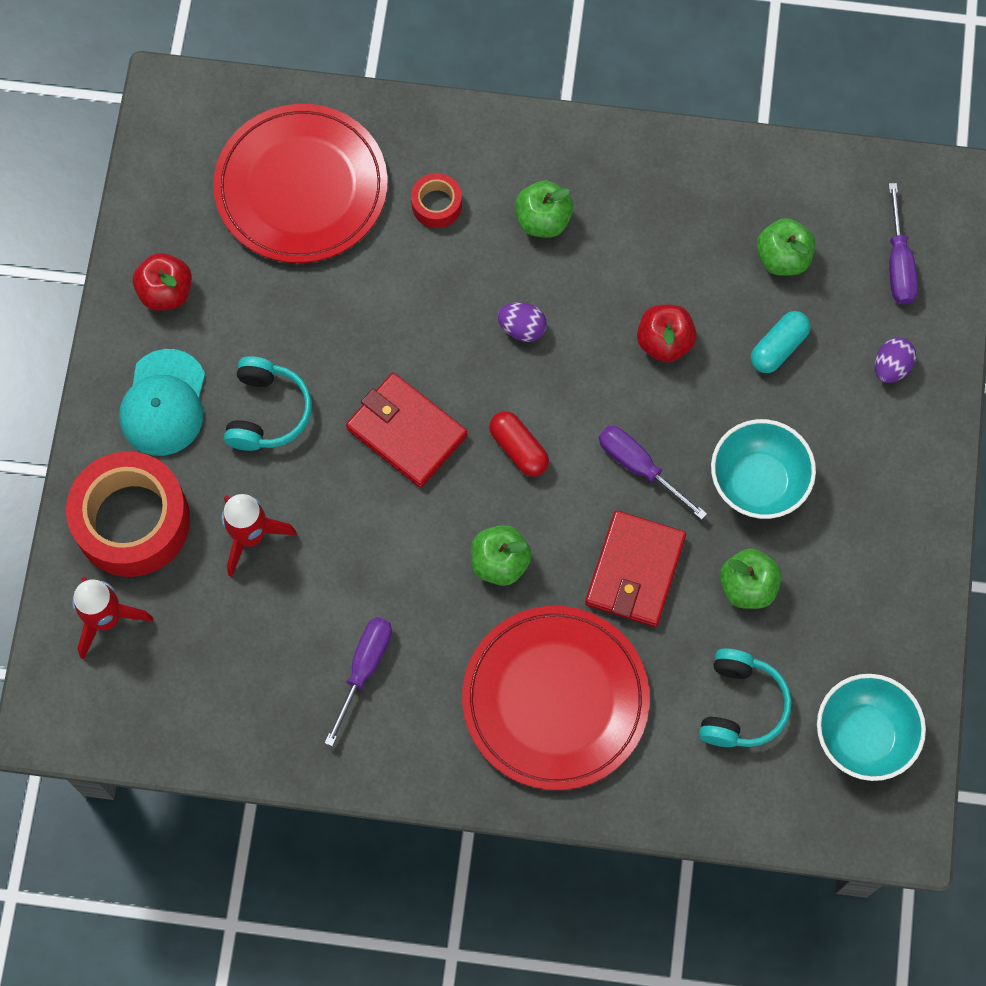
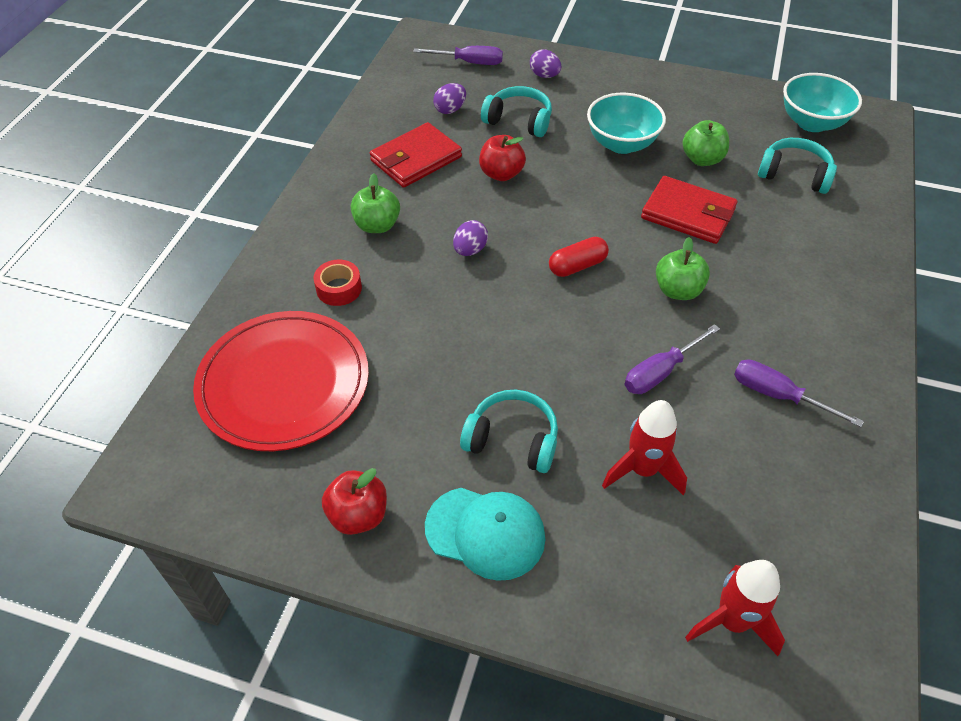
camera: 80 degrees left, 20 degrees down
(132, 521) = (617, 580): red tape -> none
(406, 432) = (551, 336): red wallet -> red wallet (416, 159)
(555, 699) = (797, 272): red plate -> none
(639, 467) = (602, 200): purple screwdriver -> purple screwdriver (660, 372)
(778, 347) = (519, 121): turquoise capsule -> turquoise headphones
(782, 258) = (450, 110): green apple -> purple egg

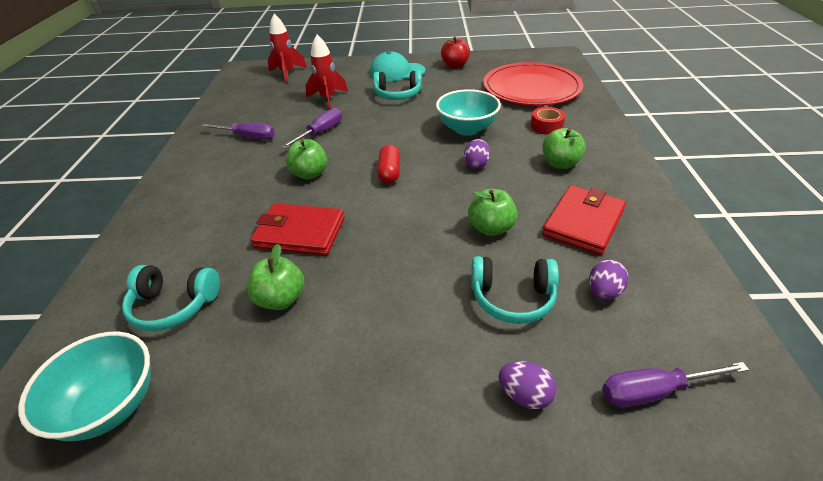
camera: 165 degrees right, 10 degrees down
(501, 174) = (491, 228): red apple -> green apple
(577, 266) = (389, 172): red capsule -> red capsule turned 45 degrees counterclockwise
(621, 144) = (378, 296): turquoise bowl -> turquoise bowl (467, 129)

